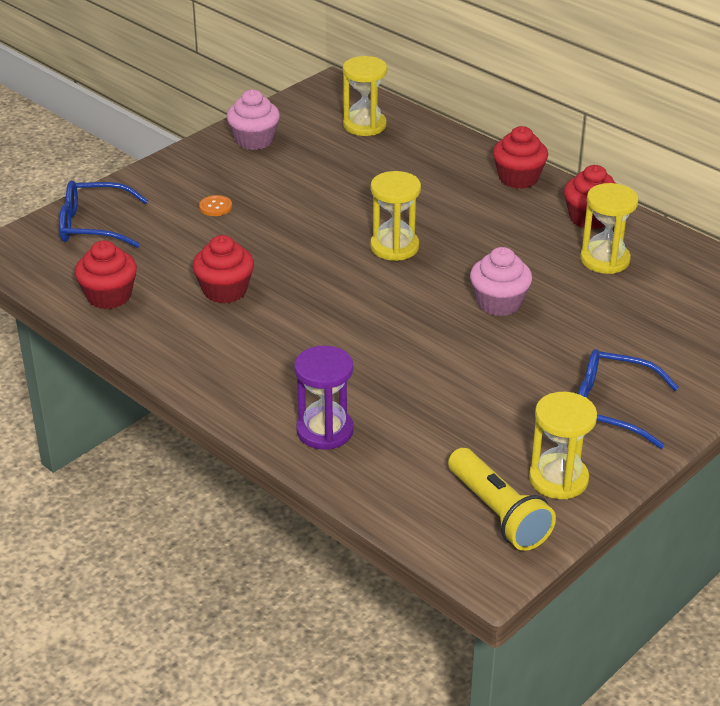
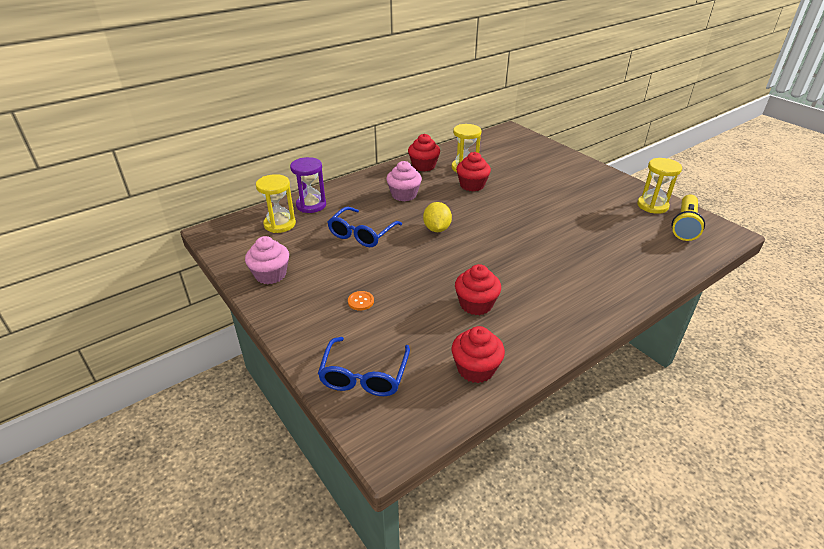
camera: 80 degrees left, 0 degrees up
(325, 431) = (630, 274): purple hourglass -> purple hourglass (311, 205)
(394, 247) = (437, 229): yellow hourglass -> yellow lemon
(498, 513) = (684, 225): yellow flashlight -> yellow flashlight turned 135 degrees clockwise
(499, 303) = (501, 202): pink cupcake -> pink cupcake (404, 195)
(518, 178) = (374, 180): red cupcake -> red cupcake (472, 185)
(611, 407) = (592, 184): blue glasses -> blue glasses (362, 234)

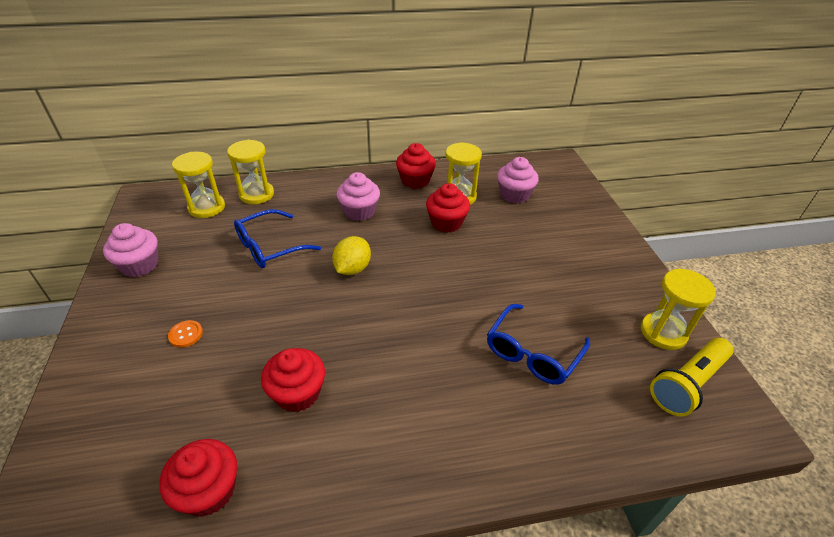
camera: 25 degrees right, 5 degrees up
(311, 205) = (256, 194): purple hourglass -> yellow hourglass
(364, 375) = (93, 437): blue glasses -> blue glasses (532, 353)
(500, 157) = (514, 195): none -> pink cupcake

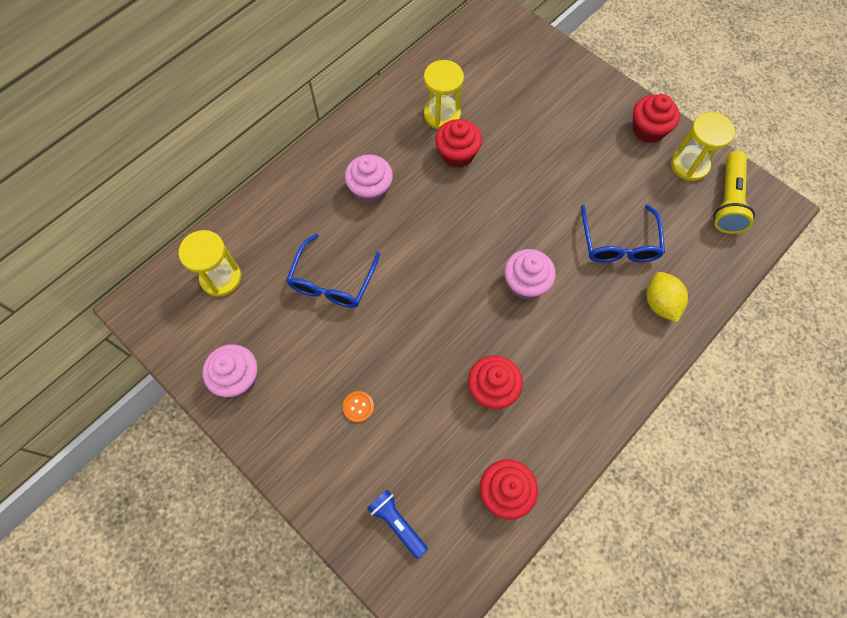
camera: 35 degrees left, 25 degrees up
(99, 443) = (397, 523): none -> blue flashlight
(256, 194) = (252, 231): yellow hourglass -> none
(352, 268) = (425, 255): yellow lemon -> yellow lemon (660, 303)
(415, 181) = (385, 118): red cupcake -> red cupcake (648, 130)
(514, 195) = (487, 83): pink cupcake -> pink cupcake (525, 283)

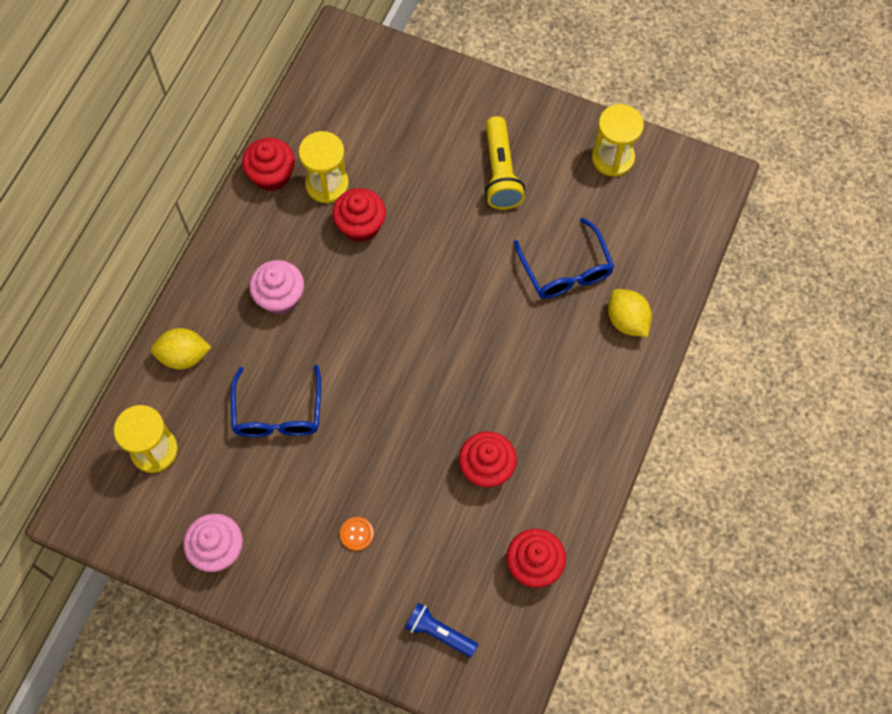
camera: 20 degrees left, 0 degrees up
(275, 211) = (184, 356): none -> yellow lemon
(525, 283) = (483, 346): pink cupcake -> none
(648, 130) = (557, 131): red cupcake -> red cupcake (271, 175)
(728, 201) = (663, 186): yellow flashlight -> yellow flashlight (500, 172)

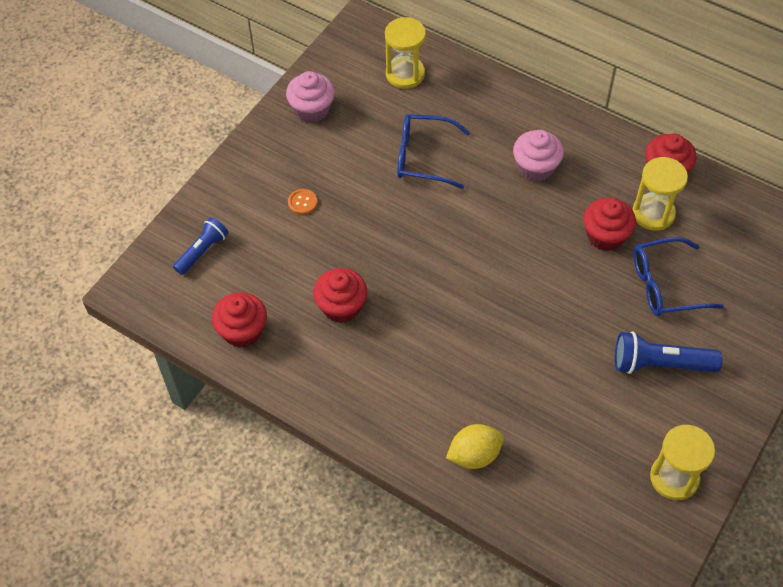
camera: 100 degrees right, 10 degrees down
(184, 356) = (487, 97): yellow lemon -> none
(500, 172) = (660, 364): yellow flashlight -> blue flashlight
(566, 270) = (539, 407): blue glasses -> blue glasses (665, 285)

